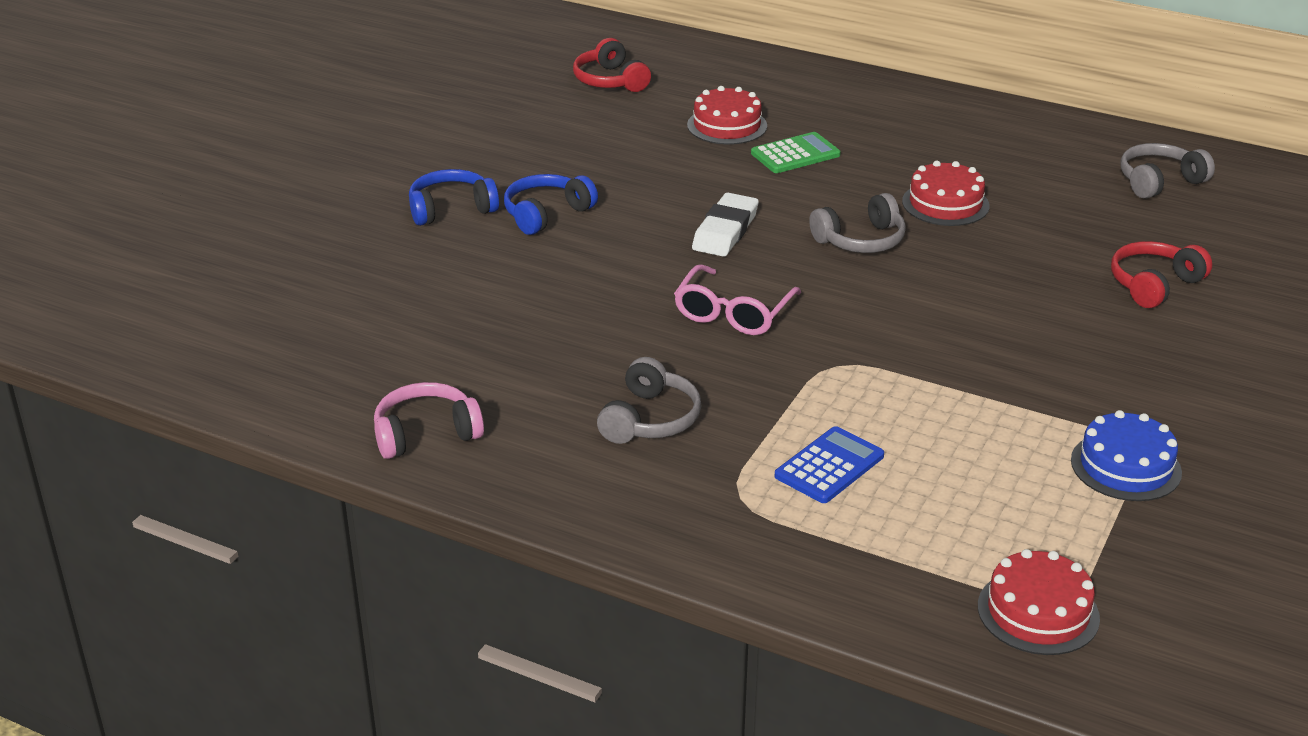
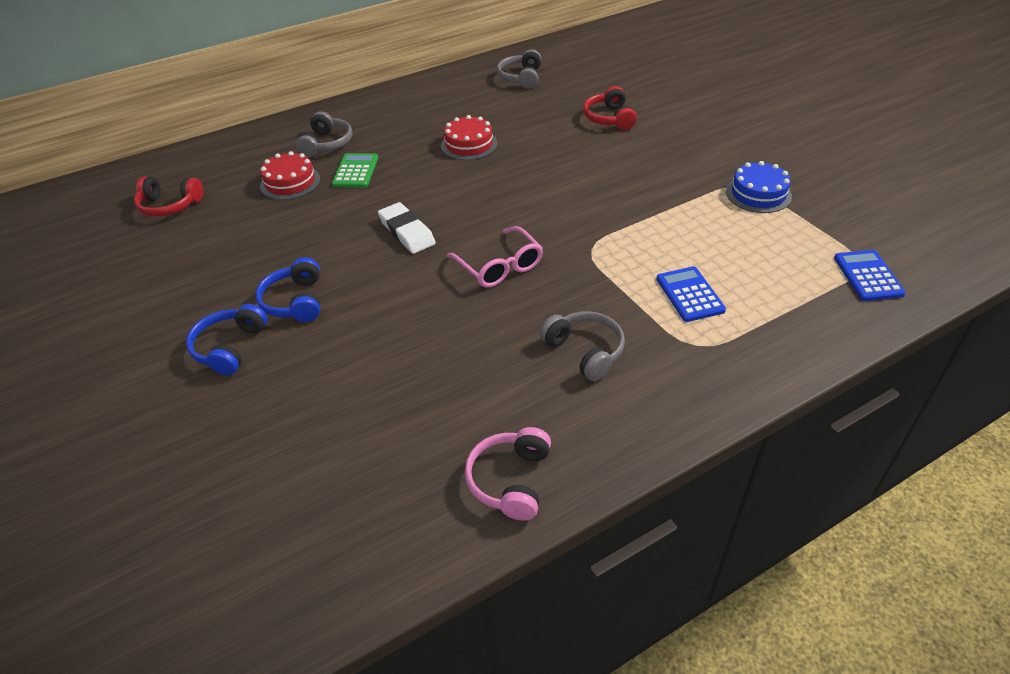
camera: 55 degrees left, 10 degrees up
(861, 240) = (473, 187): grey headphones -> grey headphones (327, 144)
(1038, 612) = (868, 276): red cake -> blue calculator

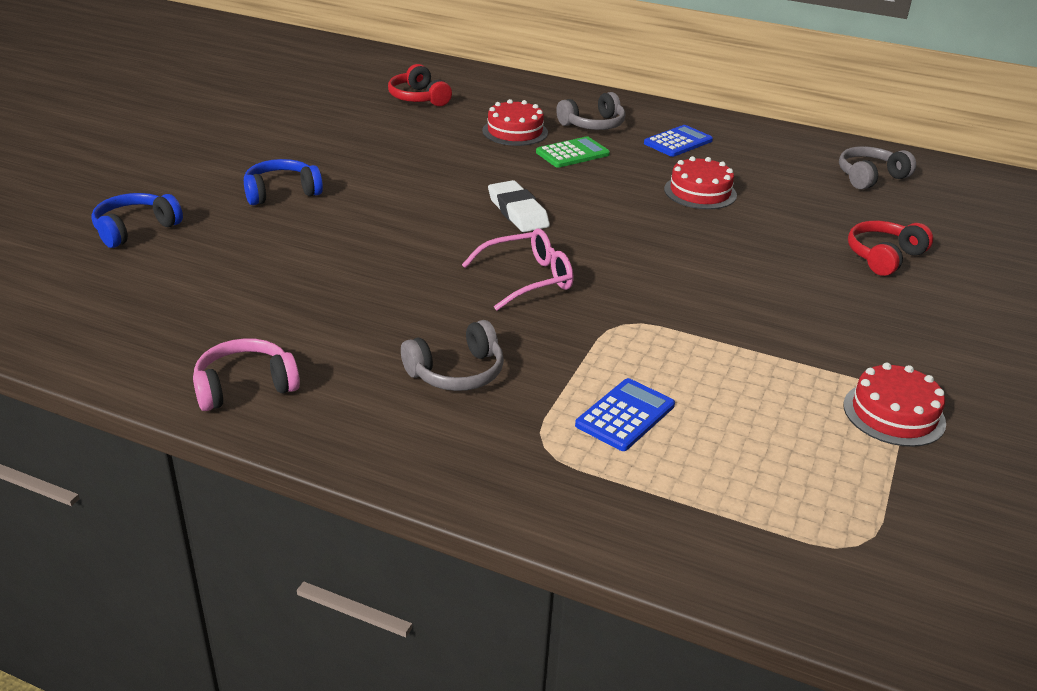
camera: 50 degrees right, 10 degrees down
(295, 301) = (364, 197): blue headphones -> blue headphones (135, 229)
(407, 232) = (518, 212): white eraser -> white eraser turned 45 degrees counterclockwise
(500, 266) = (528, 279): pink glasses -> pink glasses turned 135 degrees counterclockwise
(585, 351) = (457, 372): grey headphones -> grey headphones turned 45 degrees clockwise
(758, 194) = (894, 414): blue cake -> red cake
(868, 276) = (841, 559): blue calculator -> blue calculator (678, 142)

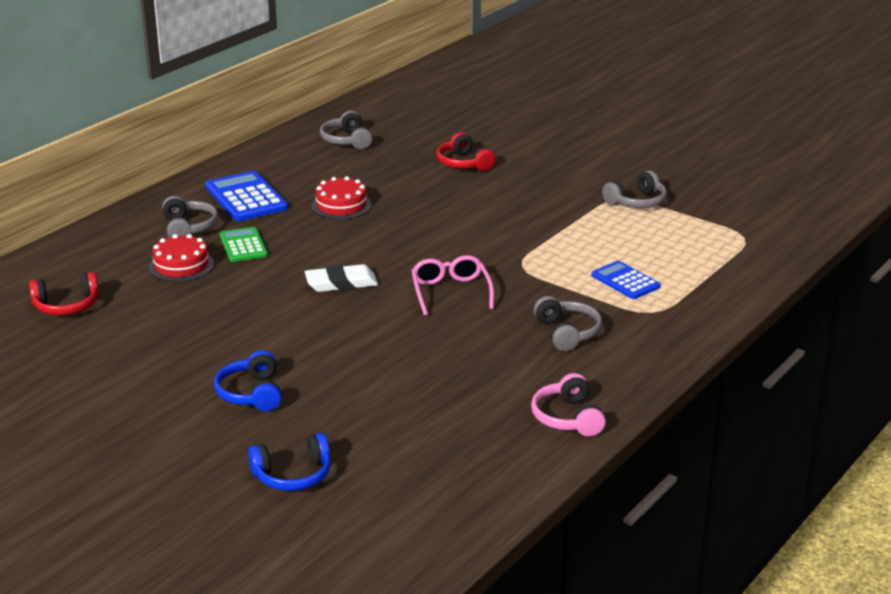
camera: 75 degrees left, 5 degrees down
(135, 229) = (293, 476): blue headphones -> blue headphones turned 75 degrees counterclockwise
(678, 142) = (246, 198): blue calculator -> blue calculator, size x1.58
(894, 414) = (637, 202): red cake -> grey headphones

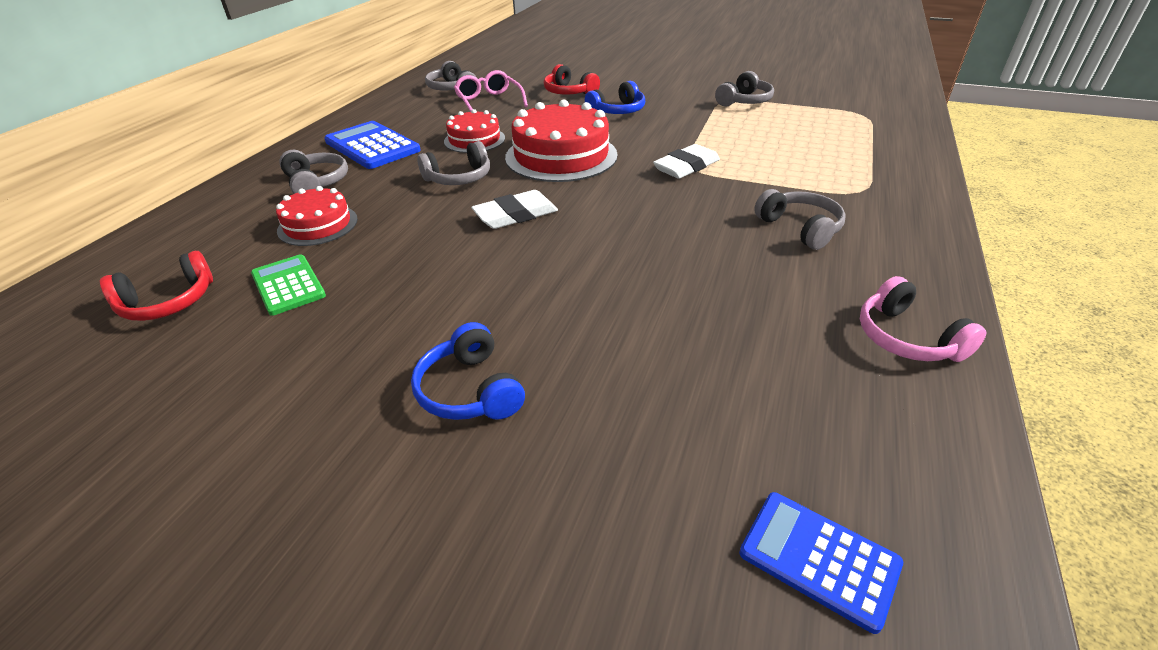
camera: 15 degrees left, 10 degrees up
(243, 245) = (385, 192): green calculator -> green calculator (288, 285)
(293, 476) = (607, 547): blue headphones -> blue headphones (617, 111)
(310, 242) = (459, 178): none -> grey headphones
(411, 235) = (561, 156): none -> red cake
(450, 292) = (641, 205): pink glasses -> pink glasses (489, 101)
(517, 264) = (686, 166): none -> white eraser
(625, 281) = (803, 166): blue calculator -> blue calculator (818, 559)

